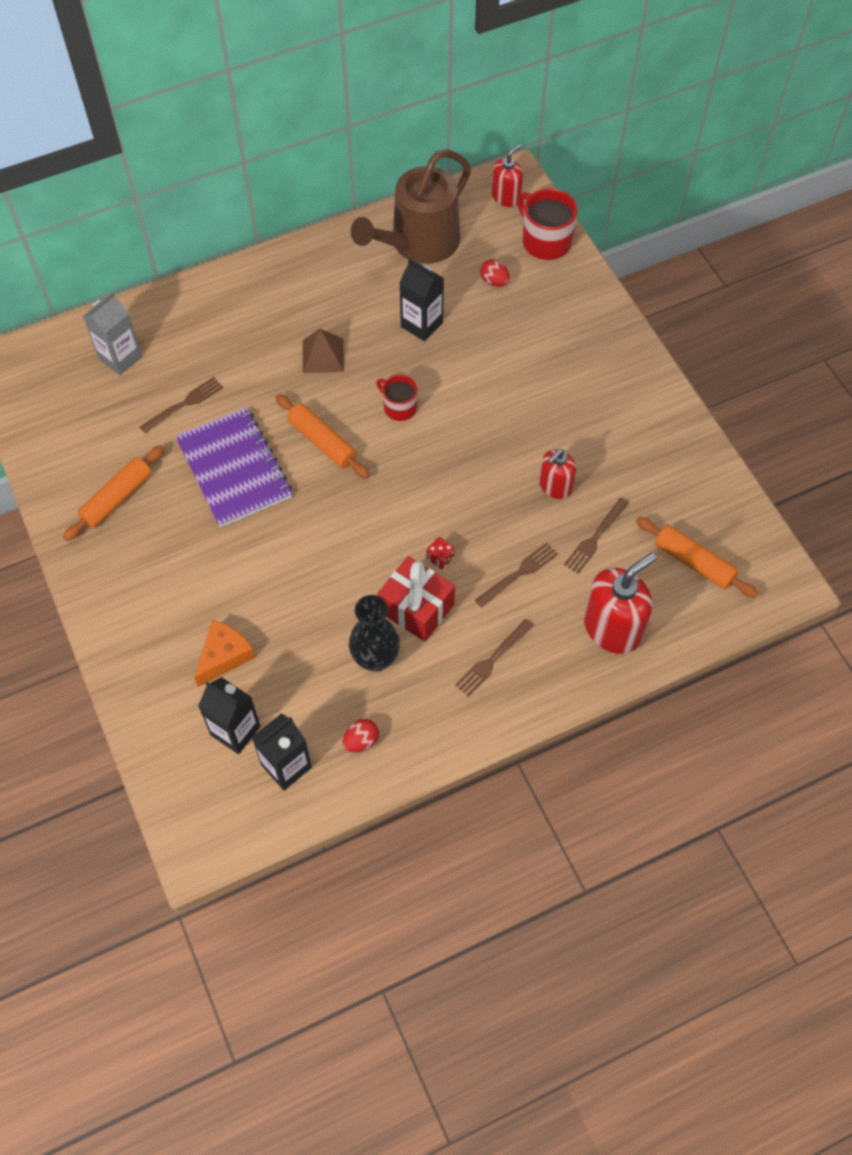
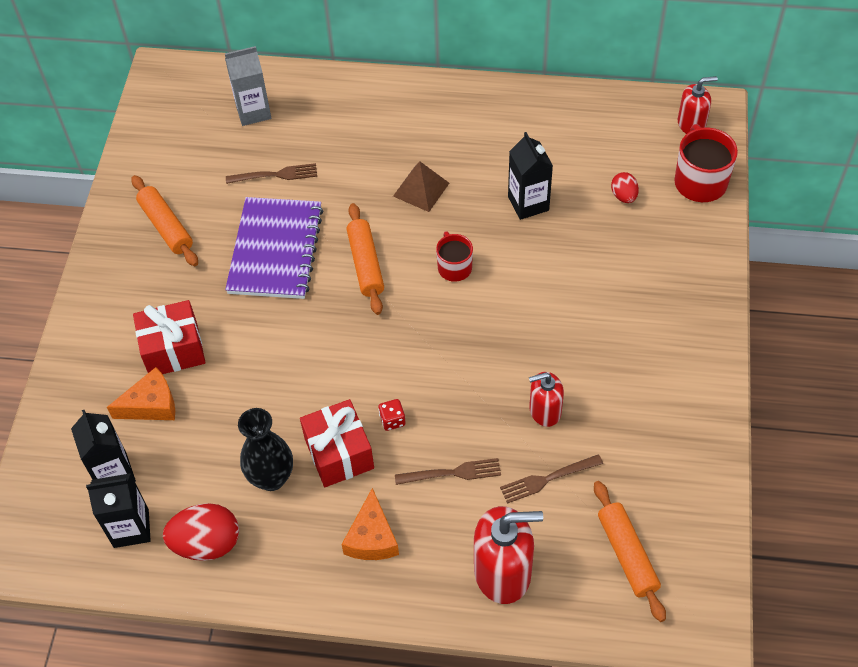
camera: 35 degrees right, 5 degrees down
(117, 498) = (166, 226): orange rolling pin -> orange rolling pin turned 75 degrees clockwise
(208, 600) = (173, 350): none -> red gift
(361, 741) = (207, 543): red egg -> red egg, size x1.82
(418, 244) = (578, 130): brown watering can -> none
(492, 659) = (372, 537): brown fork -> orange cheese

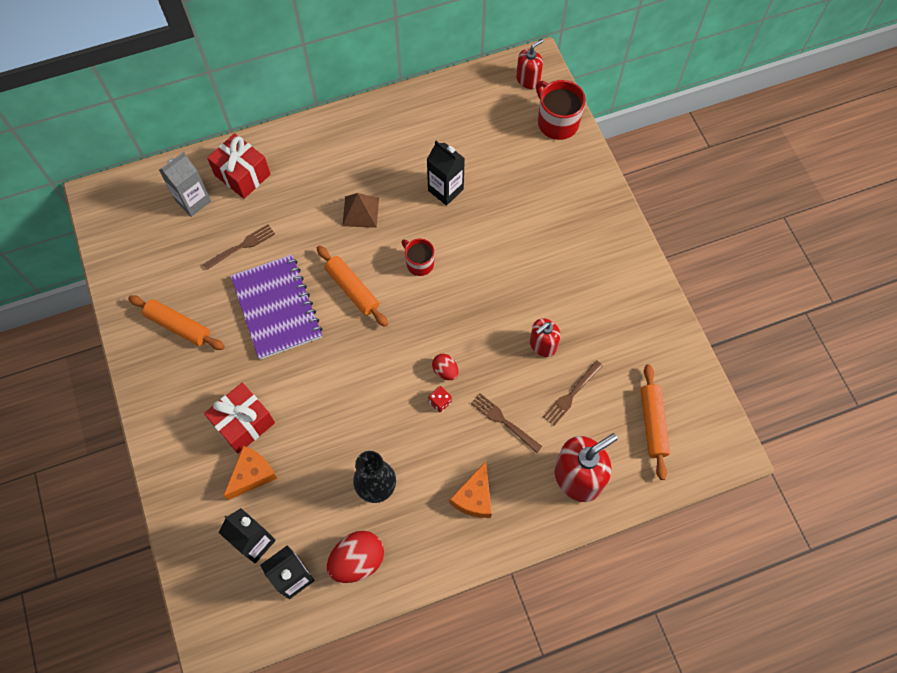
camera: 30 degrees left, 10 degrees up
(339, 453) = (415, 445): red gift -> red gift (242, 175)
(372, 537) = (474, 497): orange cheese -> orange cheese turned 45 degrees clockwise
(452, 473) = (504, 421): brown fork -> brown fork turned 105 degrees counterclockwise
(624, 196) = (510, 155): red egg -> red egg (445, 371)
(627, 554) = (652, 423): orange rolling pin -> orange rolling pin turned 45 degrees clockwise

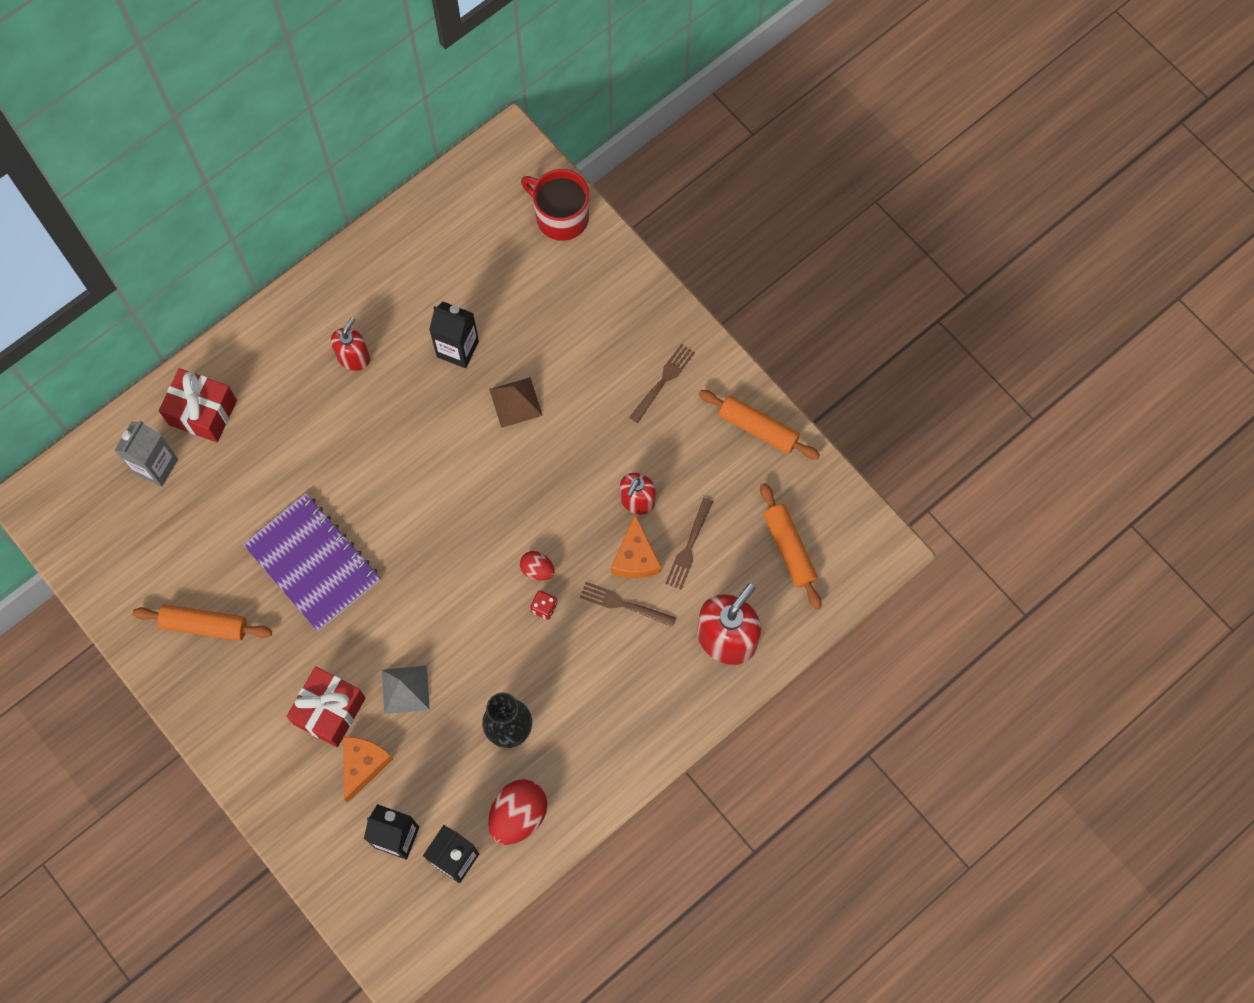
camera: 20 degrees left, 5 degrees up
(241, 246) = (239, 503): brown fork -> brown fork (663, 381)
(308, 427) = (405, 689): none -> grey pyramid
(352, 289) = (393, 510): orange rolling pin -> orange rolling pin (758, 428)
(360, 212) = (366, 411): brown pyramid -> brown pyramid (516, 402)
(419, 263) = (460, 451): red mug -> none
(474, 497) = (621, 700): orange cheese -> orange cheese (635, 557)
(528, 79) = (506, 171): red soap dispenser -> red soap dispenser (353, 357)

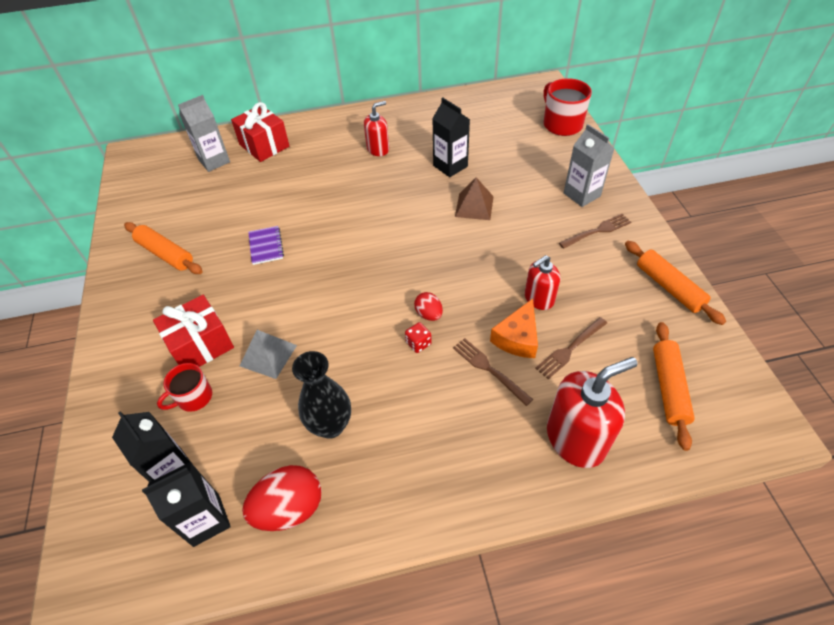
camera: 30 degrees right, 20 degrees down
(313, 563) = (266, 246): purple notebook -> purple notebook, size x0.46
(363, 765) = (193, 397): orange cheese -> red mug
(627, 332) = (581, 194): none -> grey carton

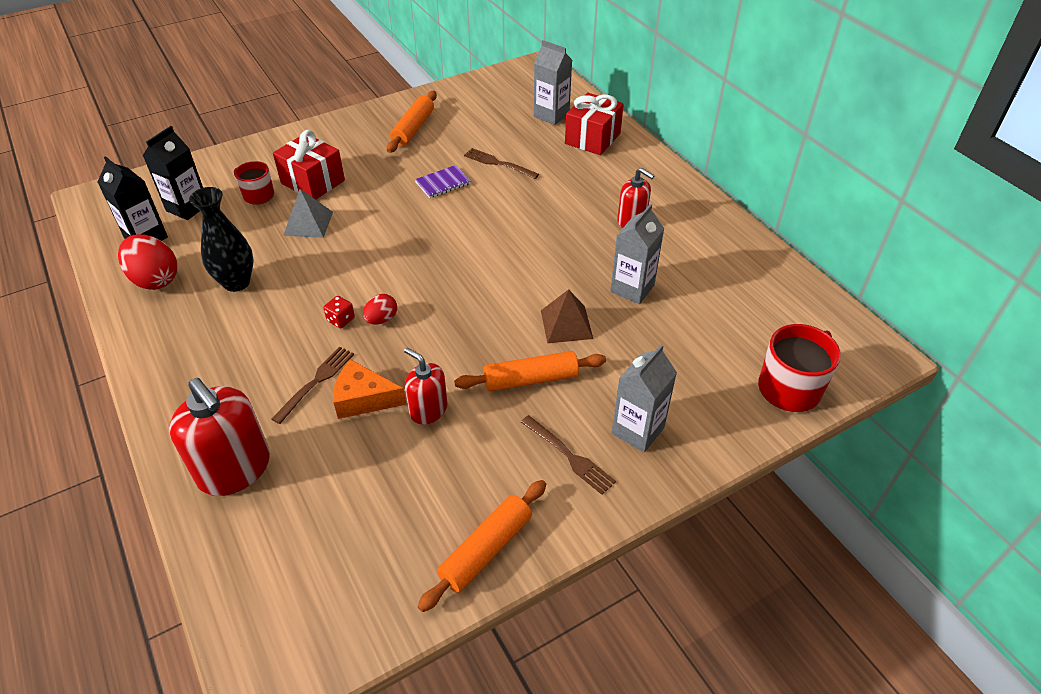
camera: 70 degrees right, 5 degrees down
(450, 166) = (632, 288): black carton -> grey carton
(570, 349) = (356, 450): brown fork -> brown fork (498, 163)
(668, 388) = (313, 556): orange rolling pin -> orange rolling pin (530, 379)

